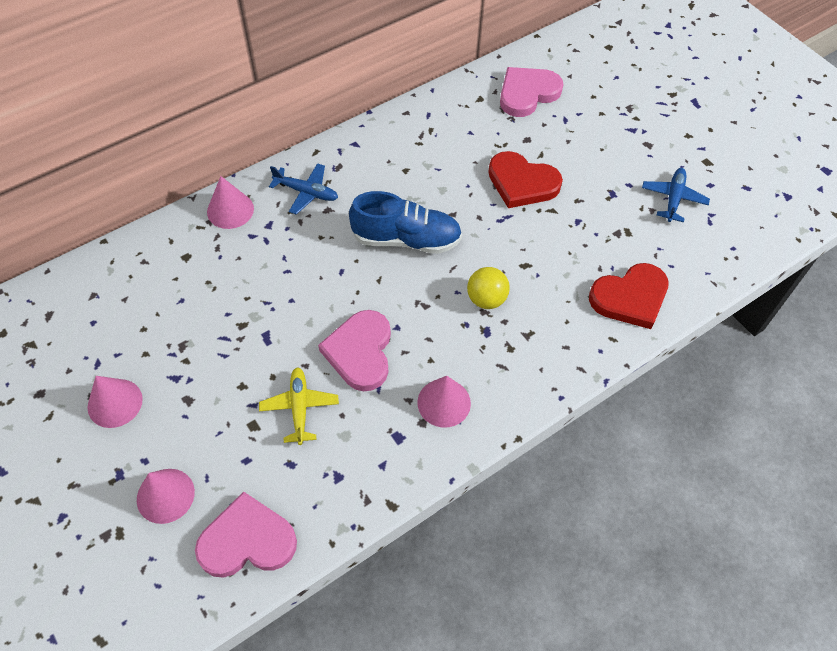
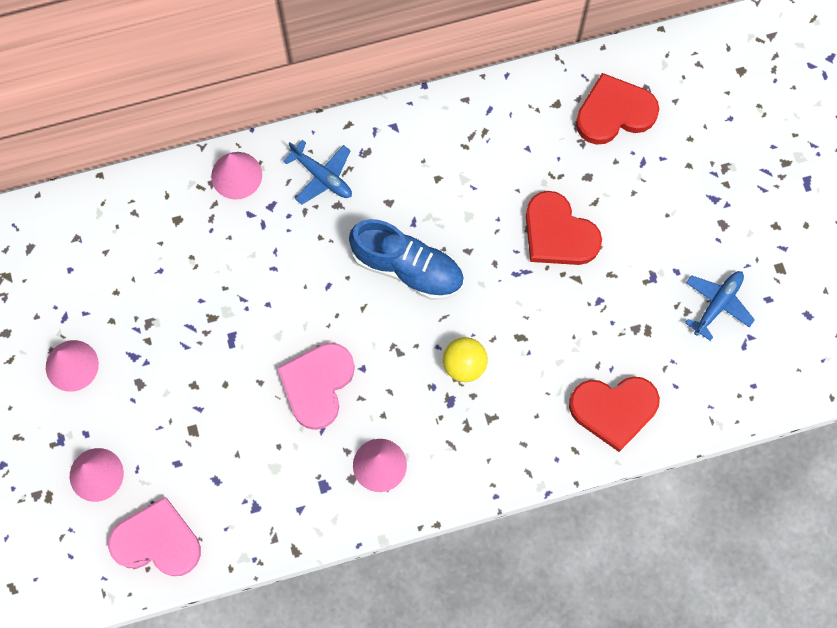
camera: 20 degrees right, 15 degrees up
(299, 407) = (241, 426): yellow plane -> none
(527, 93) = (614, 112): pink heart -> red heart

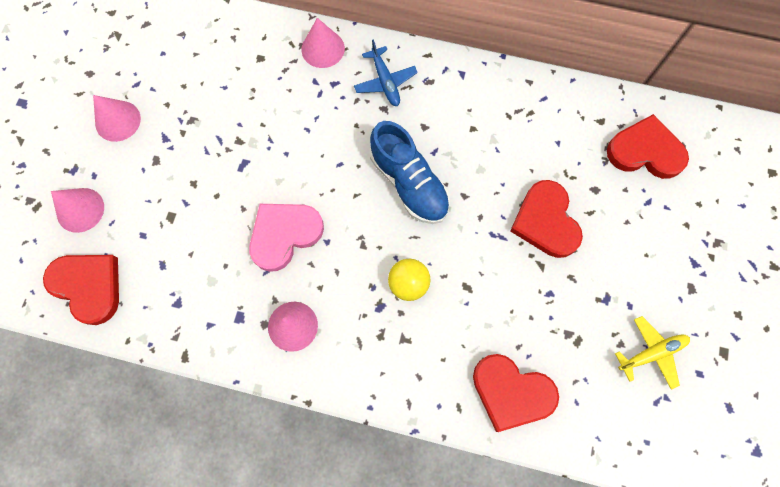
camera: 30 degrees right, 0 degrees up
(157, 541) = (88, 286): pink heart -> red heart
(717, 304) = (651, 353): blue plane -> yellow plane

